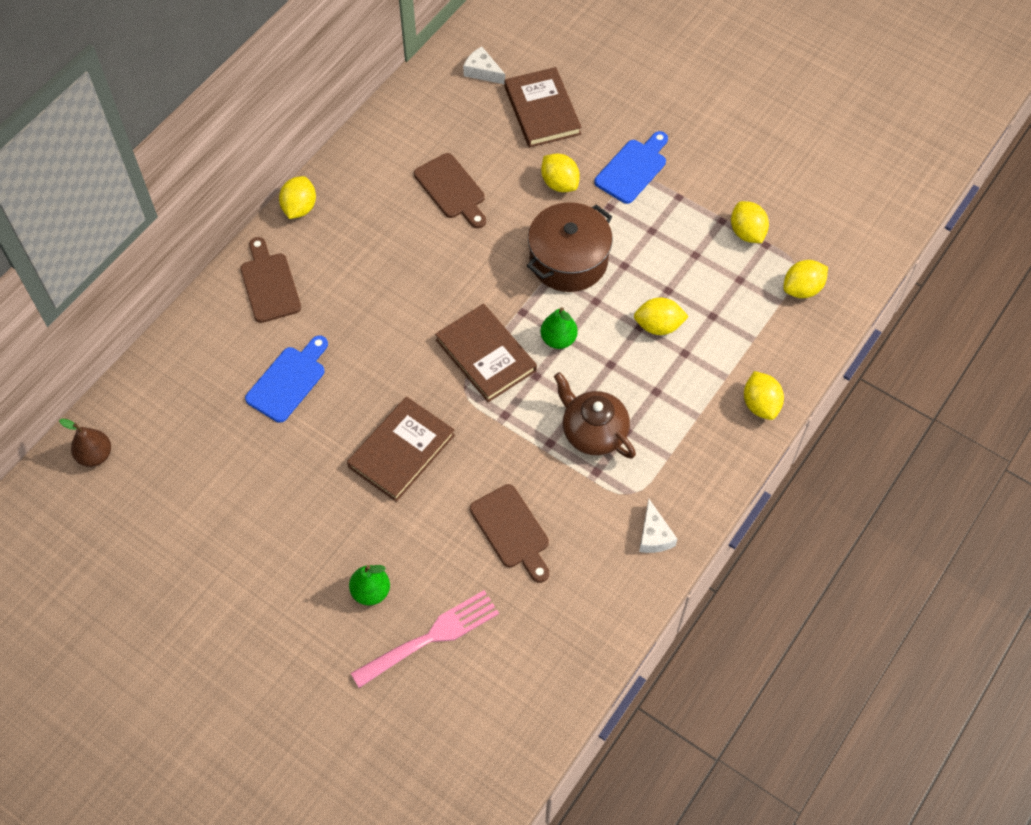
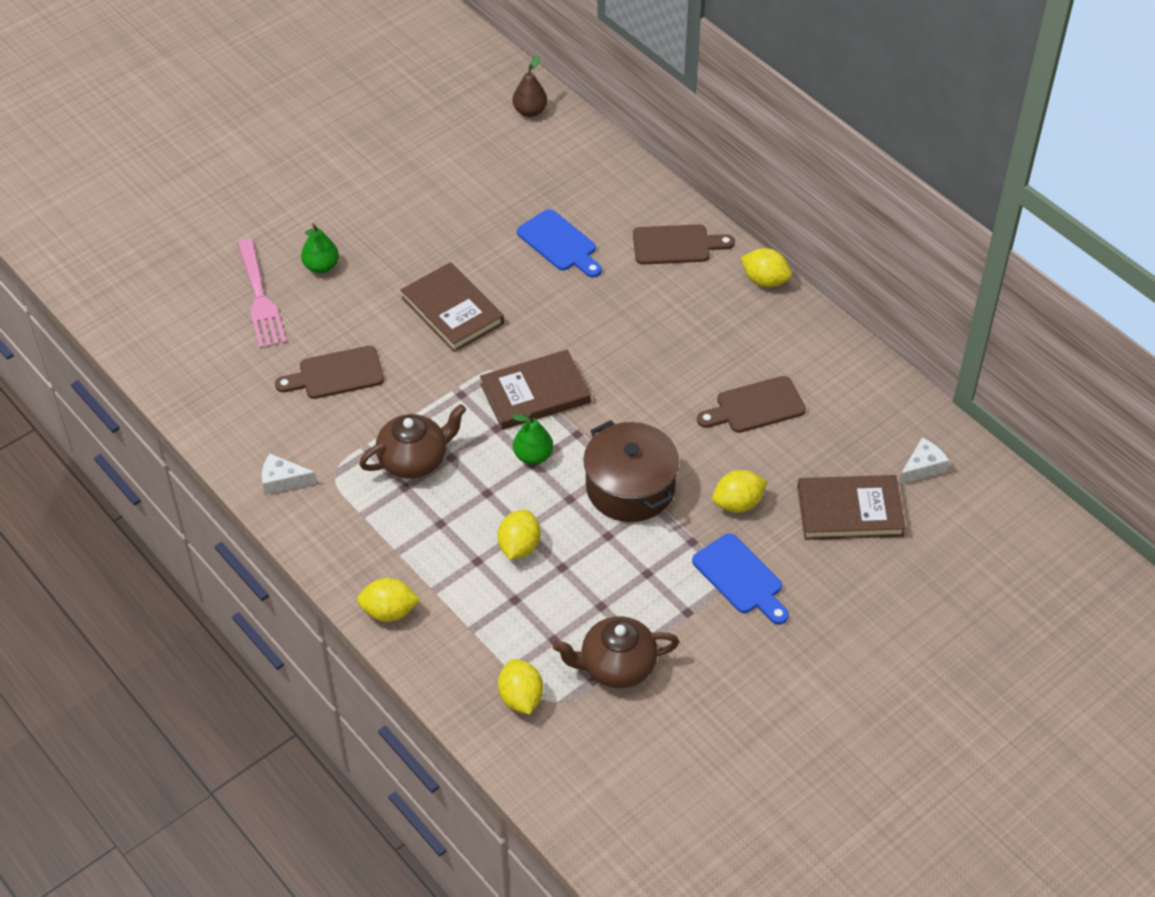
camera: 105 degrees right, 10 degrees down
(747, 232) = (616, 666): yellow lemon -> brown teapot

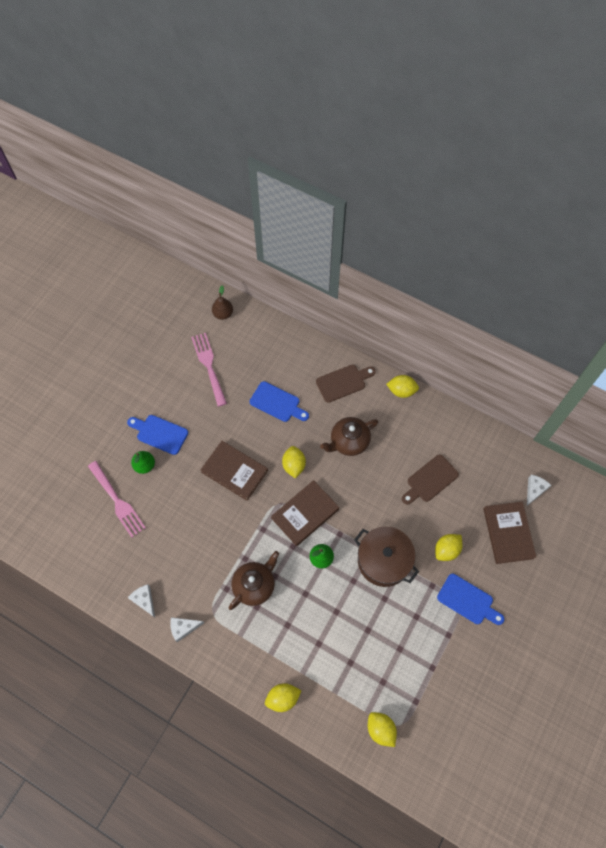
camera: 20 degrees left, 15 degrees up
(241, 429) = (144, 600): none -> white cheese
(336, 374) = (184, 540): brown cutting board -> none
(362, 233) = (159, 433): none -> blue cutting board
(477, 170) = (209, 366): none -> pink fork
(519, 546) = (338, 624): yellow lemon -> yellow lemon (294, 465)
(616, 666) = (424, 687): brown teapot -> brown teapot (349, 442)
(850, 511) = (508, 533): brown book -> brown book turned 75 degrees counterclockwise

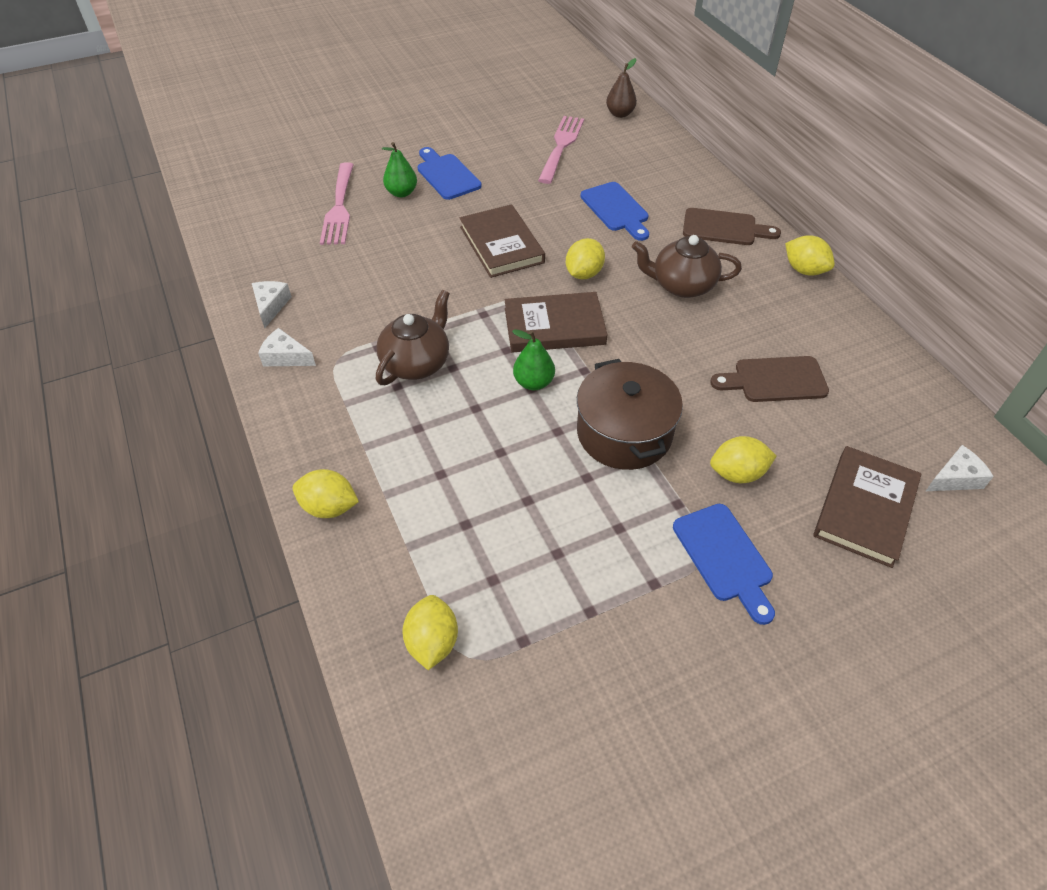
camera: 35 degrees right, 15 degrees down
(254, 585) = (416, 363): brown teapot -> brown teapot turned 45 degrees counterclockwise

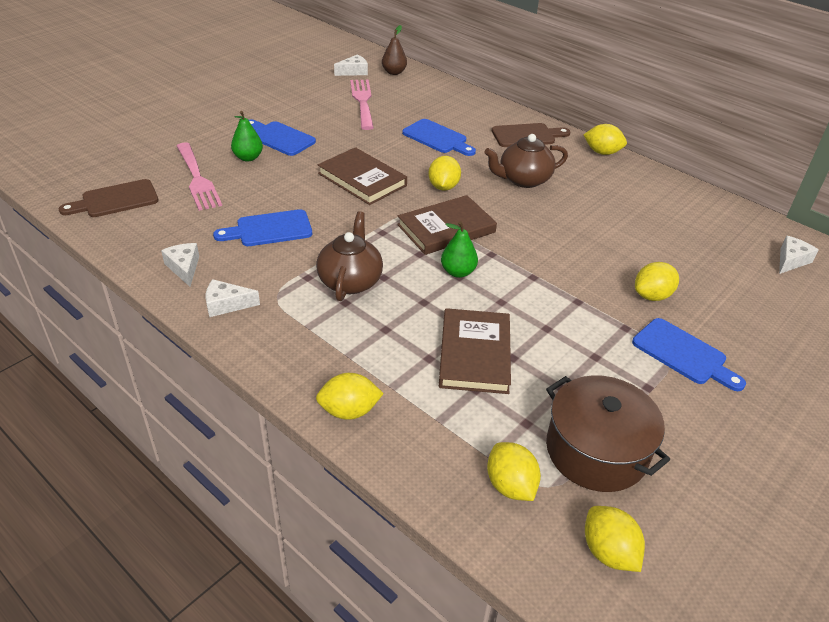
camera: 25 degrees left, 10 degrees down
(373, 282) = (269, 229): none -> blue cutting board
(484, 751) = (608, 552): none -> yellow lemon
(575, 105) = (354, 72): none -> white cheese
(624, 433) = (552, 290): brown pot -> brown pot (596, 451)
(774, 380) = (633, 228): brown cutting board -> brown cutting board (115, 200)
(865, 508) = (750, 295): brown book -> brown book (474, 354)

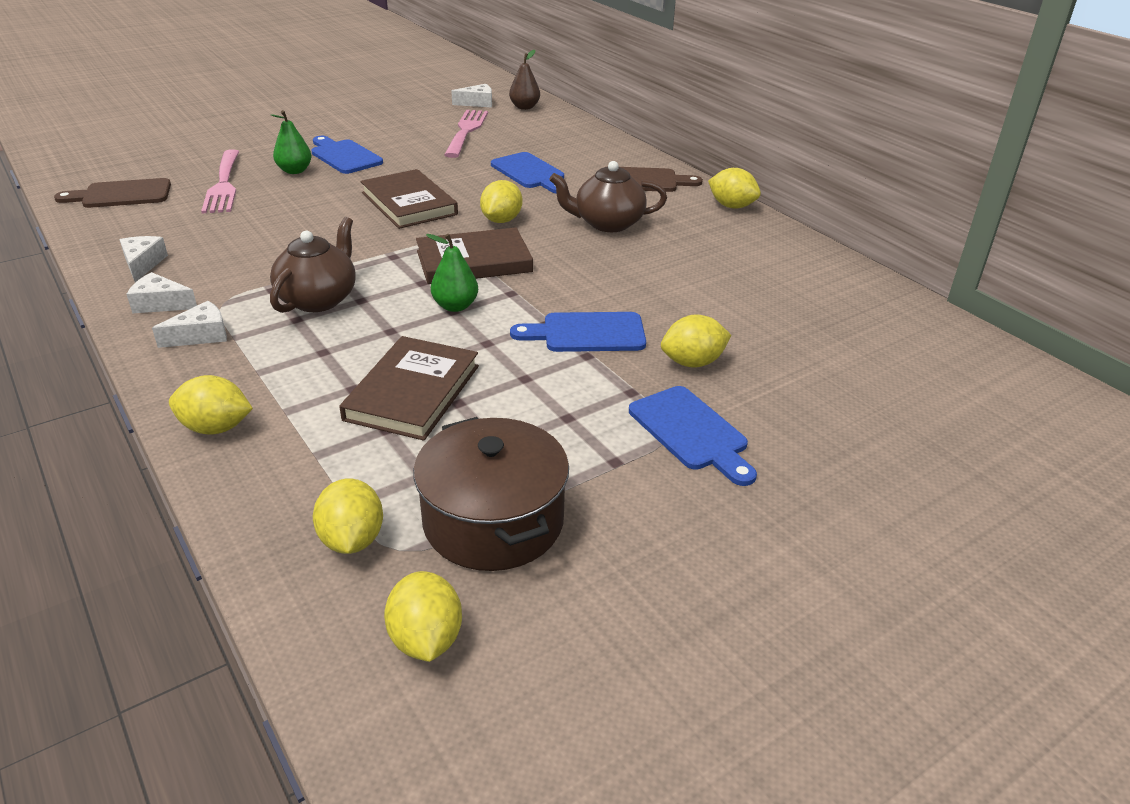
camera: 15 degrees right, 5 degrees down
(269, 229) = (265, 239): blue cutting board -> blue cutting board (587, 333)
(791, 261) = (921, 349): white cheese -> white cheese (201, 335)

